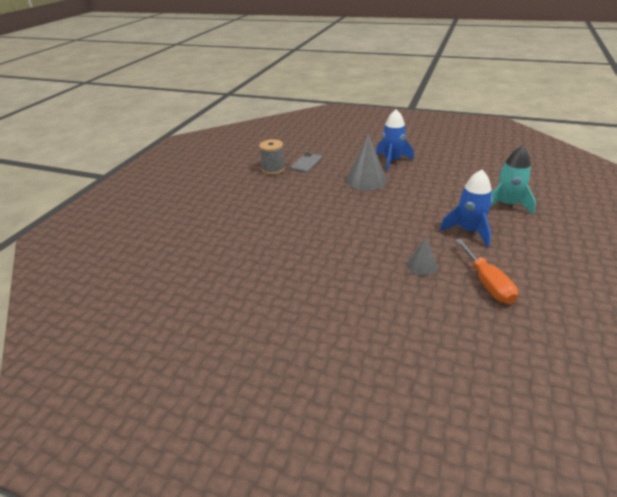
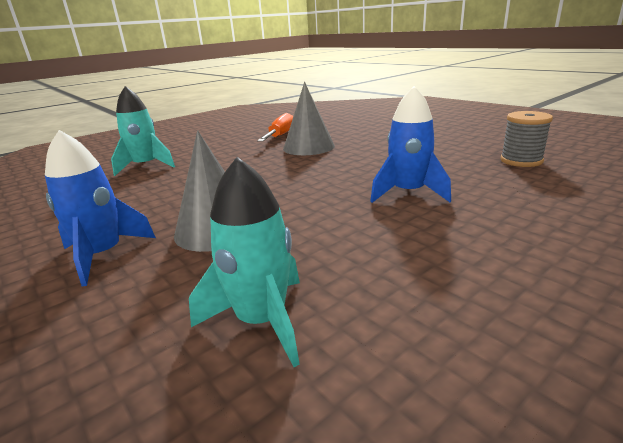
camera: 150 degrees left, 10 degrees down
(273, 169) = (375, 329): grey spool -> grey spool (521, 161)
(306, 163) = (262, 321): grey phone -> turquoise rocket
(422, 265) = (308, 147): grey cone -> grey cone, size x1.80
(468, 231) = (227, 157): blue rocket -> blue rocket (408, 193)

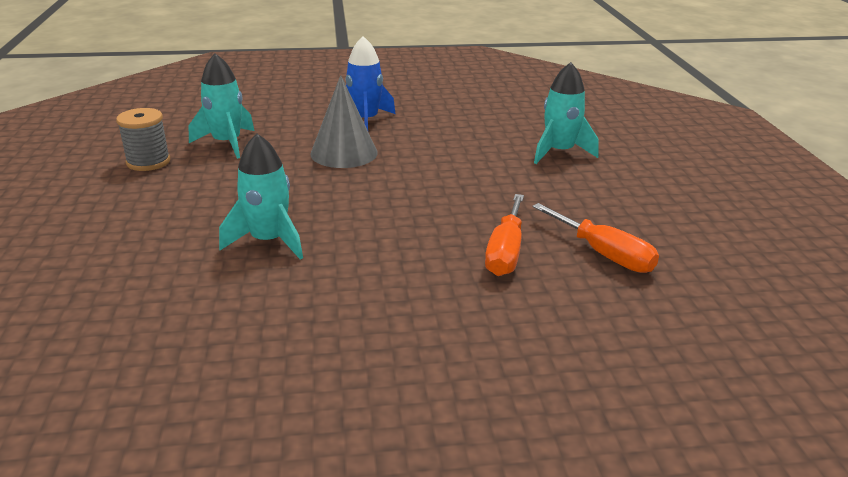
camera: 120 degrees right, 5 degrees up
(308, 147) = (505, 252): grey cone -> orange screwdriver
(408, 193) = (269, 241): blue rocket -> turquoise rocket
(521, 161) = (203, 366): grey spool -> grey spool (148, 162)

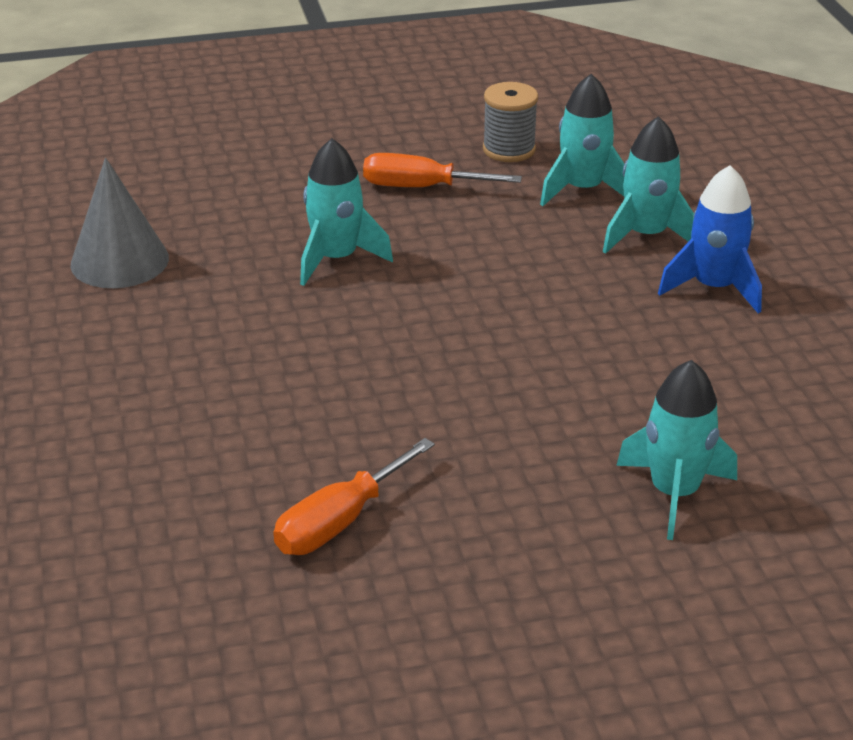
camera: 85 degrees right, 5 degrees up
(298, 131) = (646, 235): none -> turquoise rocket
(344, 153) = (587, 281): grey cone -> grey cone (119, 261)
(505, 252) = (334, 433): orange screwdriver -> orange screwdriver (421, 187)

